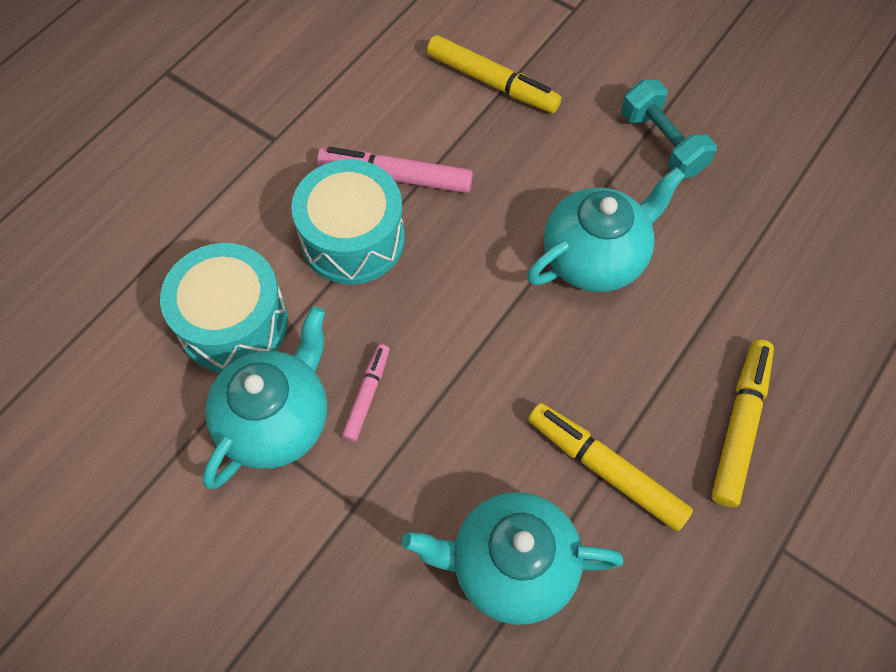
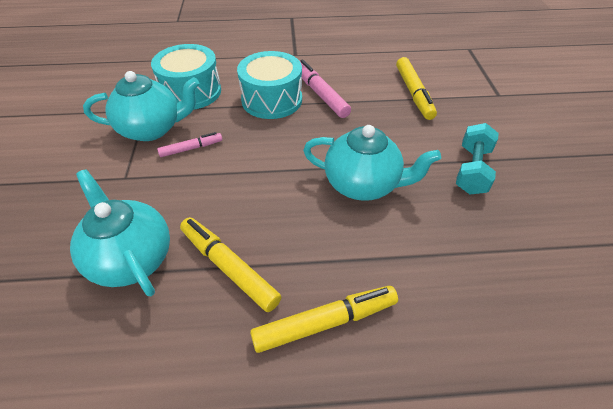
camera: 50 degrees right, 15 degrees down
(606, 470) = (229, 268): yellow marker -> yellow marker turned 45 degrees counterclockwise

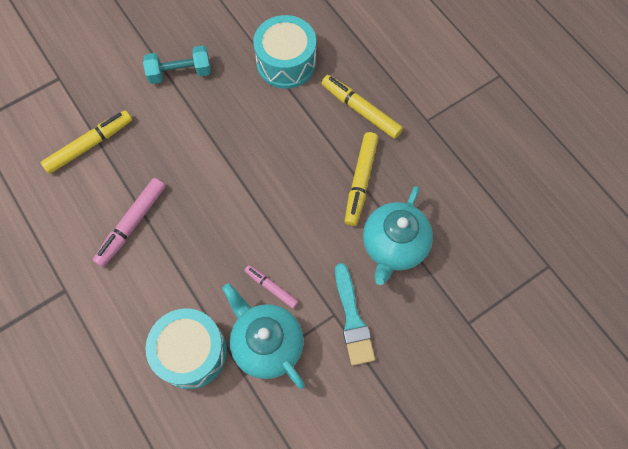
camera: 120 degrees left, 20 degrees up
(106, 188) = (352, 319): none -> turquoise brush
(272, 100) = (164, 264): turquoise drum -> turquoise drum (286, 62)
(363, 184) = (237, 137): turquoise teapot -> none

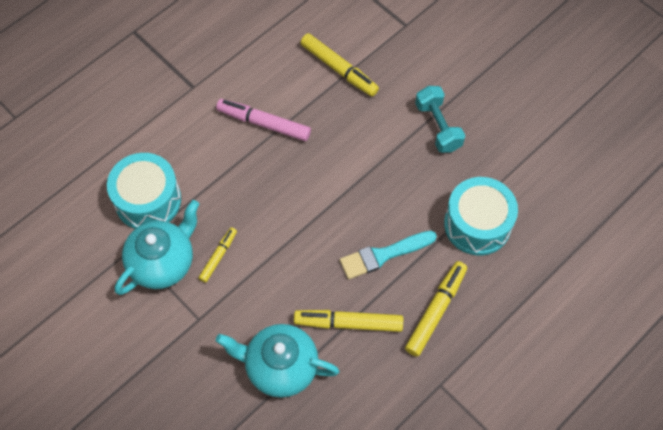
camera: 80 degrees right, 5 degrees down
(271, 288) = (218, 257): pink marker -> yellow marker
(352, 319) = (196, 337): turquoise brush -> turquoise brush (383, 255)

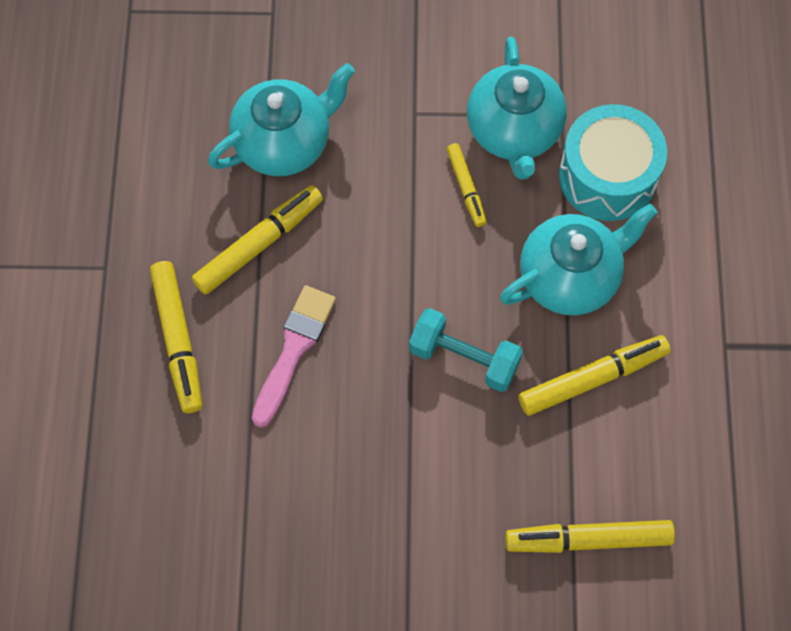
camera: 135 degrees right, 5 degrees up
(221, 172) = (570, 276): none -> turquoise teapot
(264, 124) = (591, 379): pink marker -> yellow marker
(383, 255) = (294, 349): turquoise brush -> pink brush
(438, 126) = (387, 575): turquoise dumbbell -> turquoise dumbbell (464, 358)
(477, 224) = (221, 486): turquoise drum -> none

